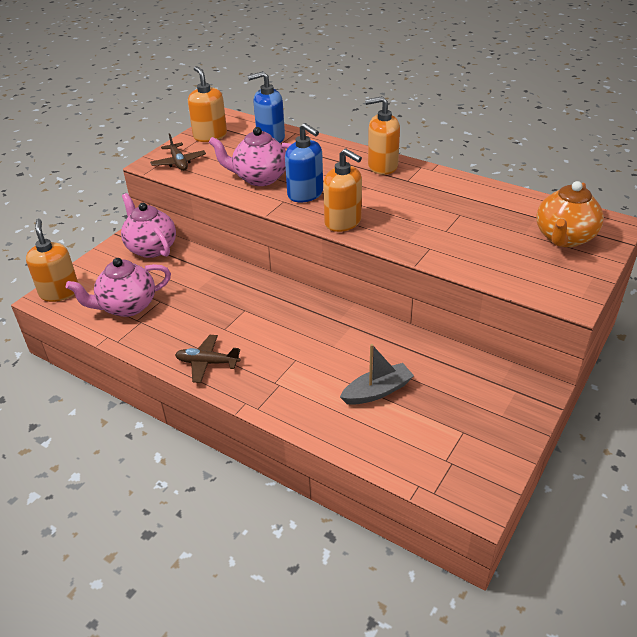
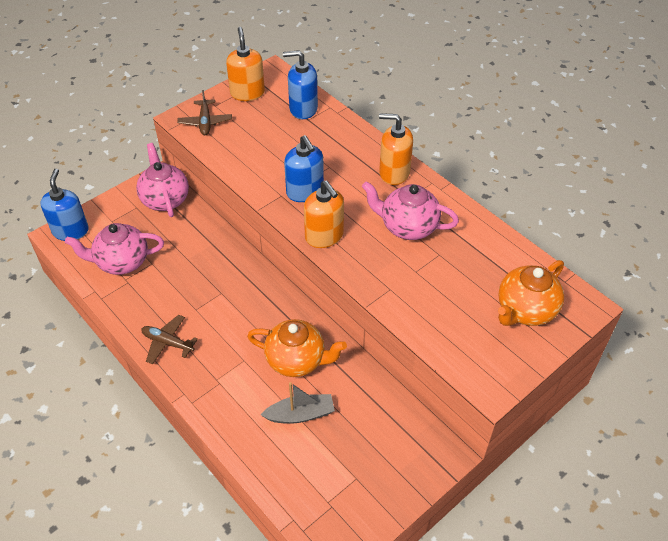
camera: 15 degrees right, 10 degrees up
(59, 292) = (71, 231): orange soap dispenser -> blue soap dispenser
(260, 178) = (271, 161): pink teapot -> pink teapot (408, 227)
(350, 347) = (297, 360): none -> orange teapot

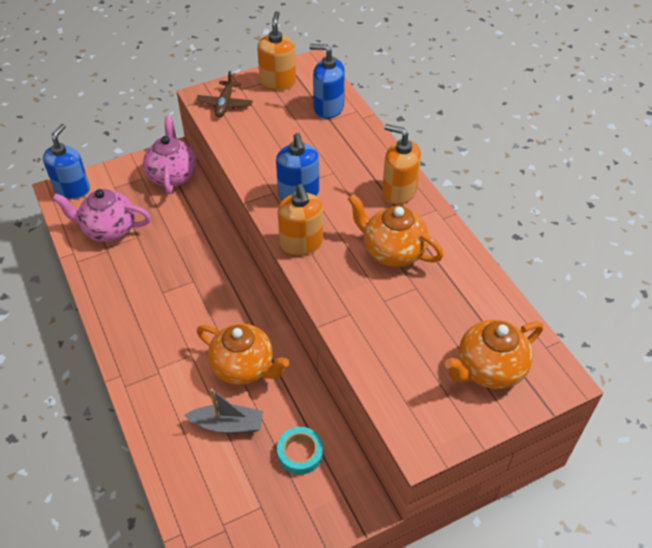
camera: 15 degrees right, 0 degrees up
(167, 343) = (123, 320): brown plane -> none
(374, 423) = (300, 453): none -> turquoise tape
(408, 227) = (393, 251): pink teapot -> orange teapot

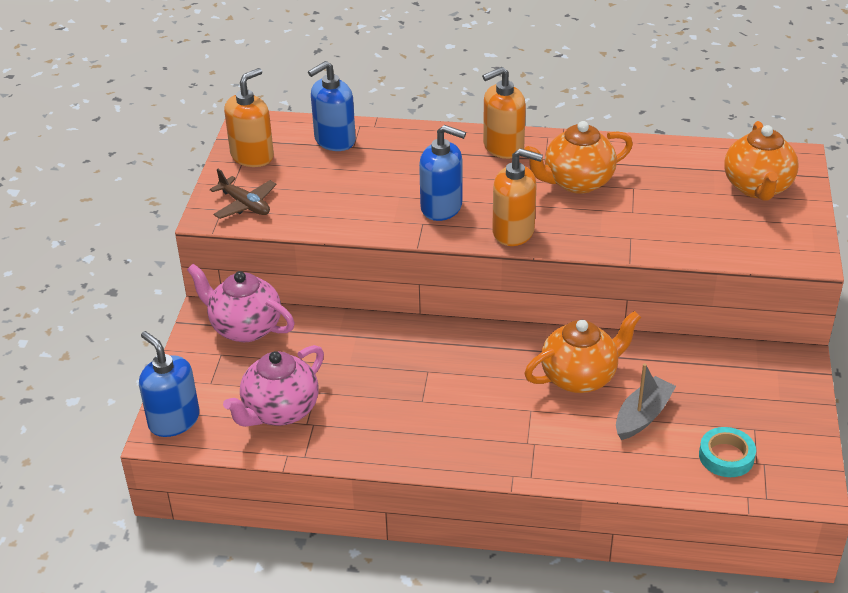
camera: 55 degrees left, 10 degrees down
(278, 82) = (252, 156): orange soap dispenser -> orange soap dispenser turned 90 degrees clockwise
(300, 453) = (713, 379): turquoise tape -> turquoise tape (726, 456)

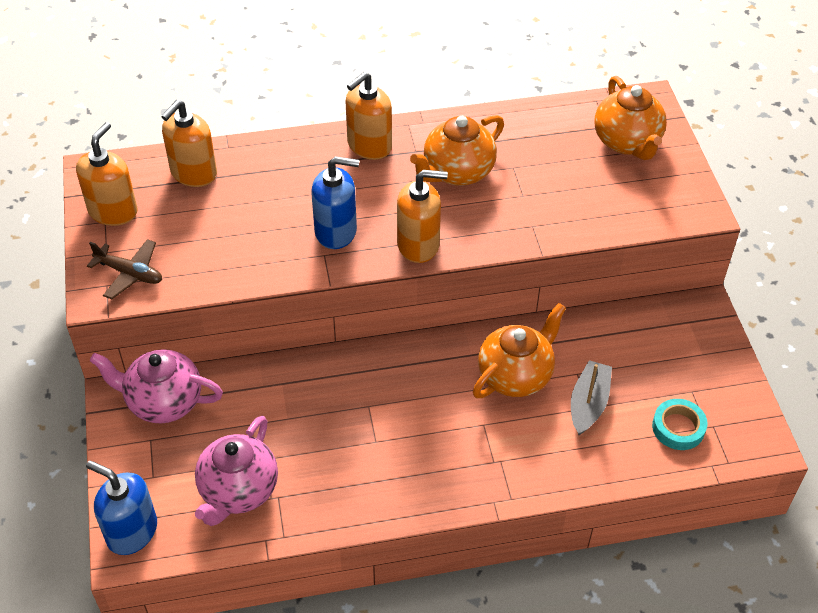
camera: 20 degrees left, 10 degrees up
(334, 140) = (193, 173): blue soap dispenser -> orange soap dispenser

